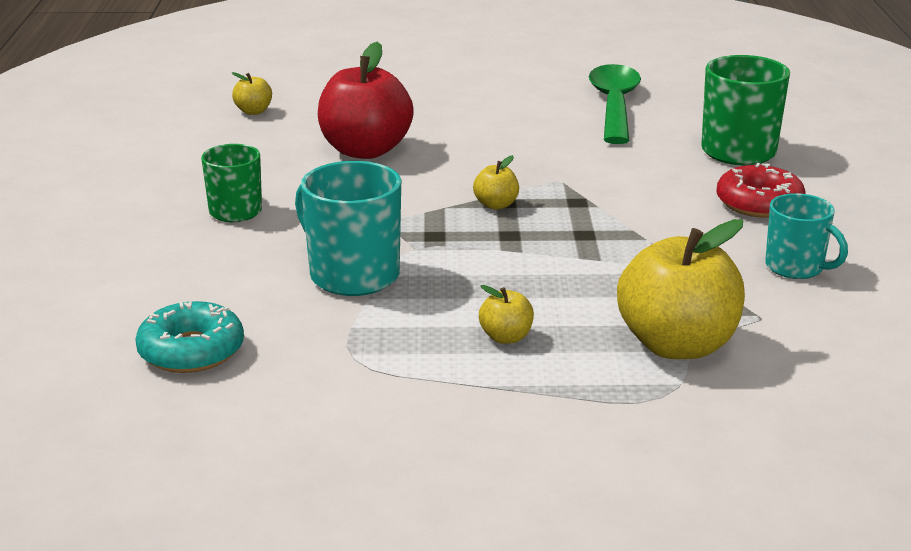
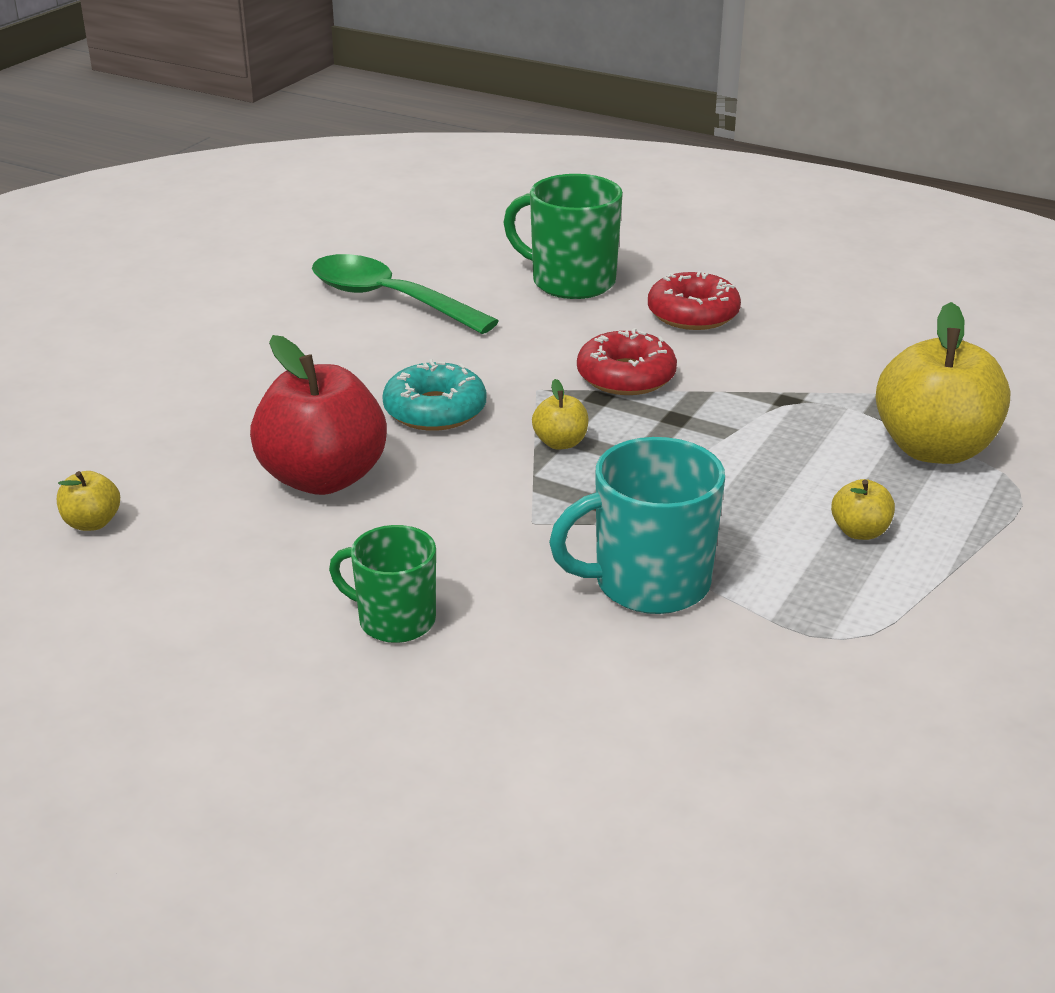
camera: 60 degrees left, 5 degrees up
(191, 351) = (749, 753): turquoise donut -> turquoise donut (435, 410)
(620, 203) = (626, 376): none -> red donut
(796, 267) = (832, 345): turquoise mug -> none

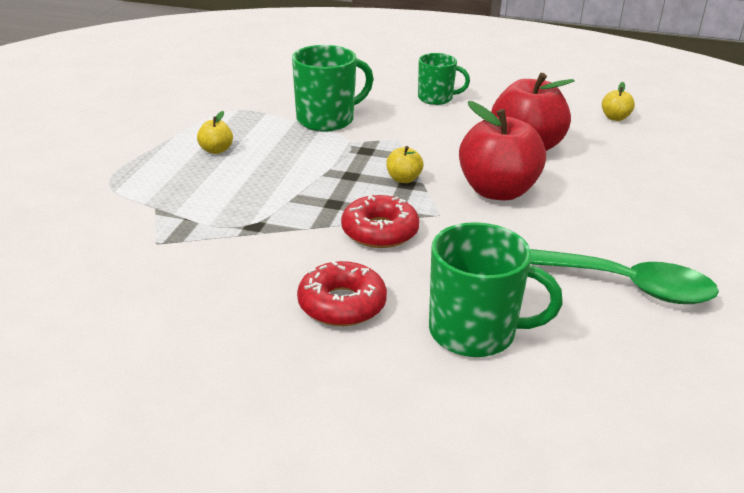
camera: 165 degrees right, 0 degrees up
(435, 410) = (497, 191): turquoise donut -> red apple
(648, 583) = (327, 120): turquoise mug -> green mug
(934, 449) = (155, 201): yellow apple -> none

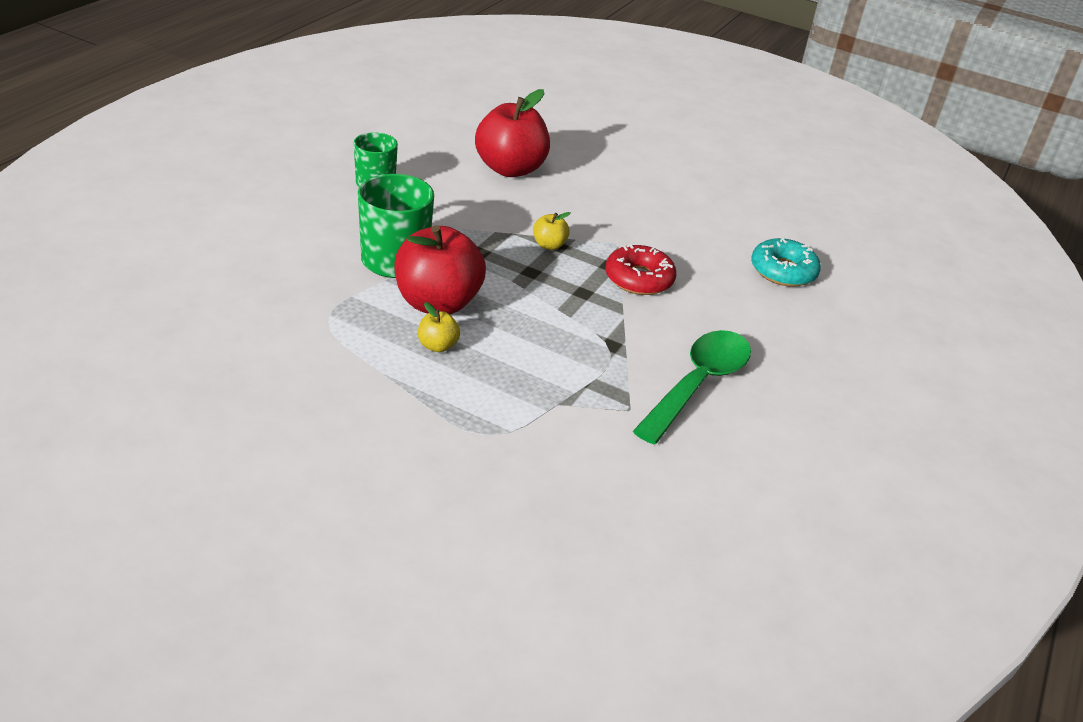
camera: 80 degrees left, 5 degrees up
(342, 304) = (743, 320): red donut -> none
(475, 332) = (783, 271): green mug -> turquoise donut
(497, 191) = (587, 206): red apple -> red apple (437, 303)
(615, 118) = (471, 111): yellow apple -> none
(623, 285) = (733, 198): green spoon -> green spoon (698, 384)

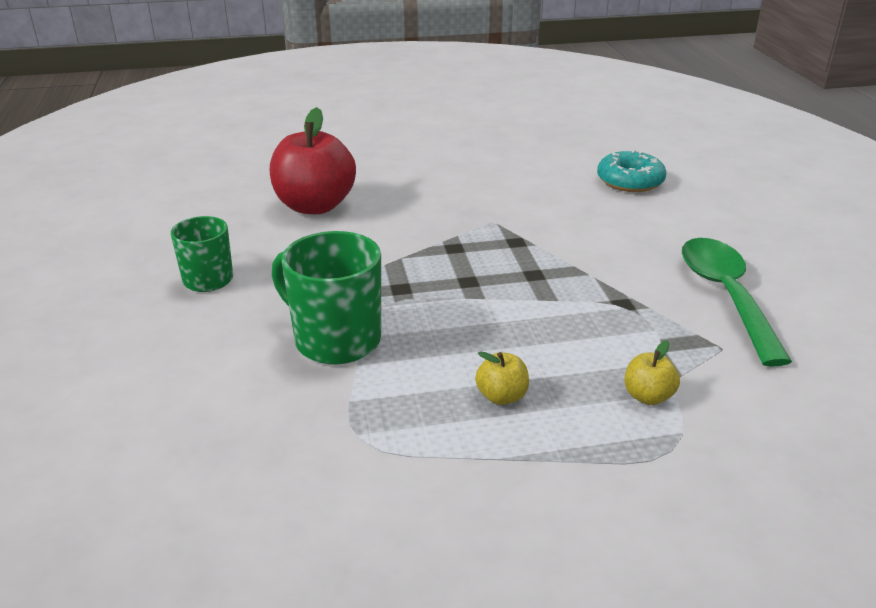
camera: 35 degrees left, 5 degrees down
(437, 303) = (438, 356): red apple -> none
(549, 245) = (446, 251): yellow apple -> yellow apple (648, 396)
(639, 279) = (554, 240): red donut -> none

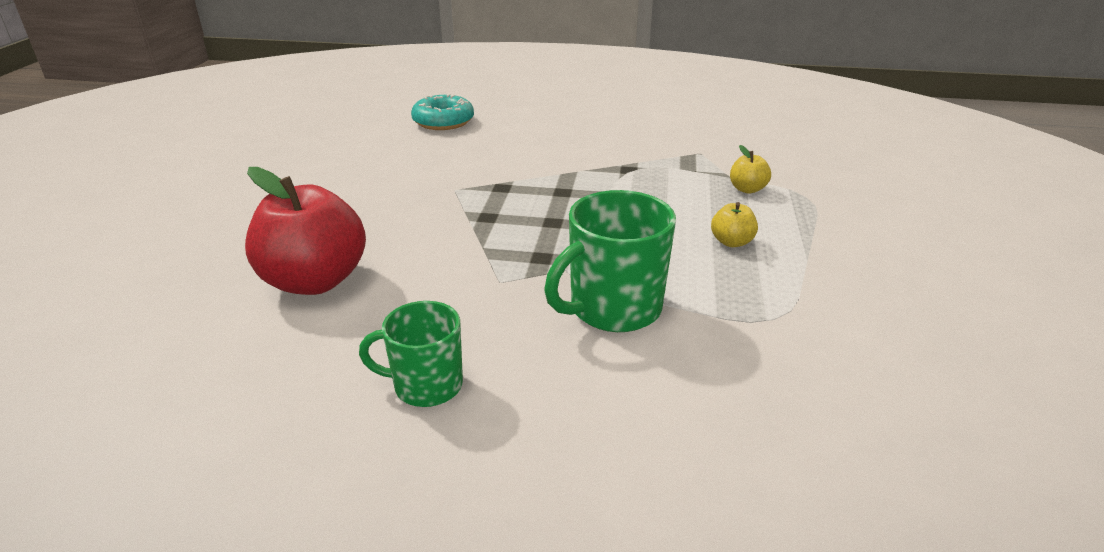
camera: 70 degrees left, 0 degrees up
(725, 295) = (638, 135): green spoon -> none

